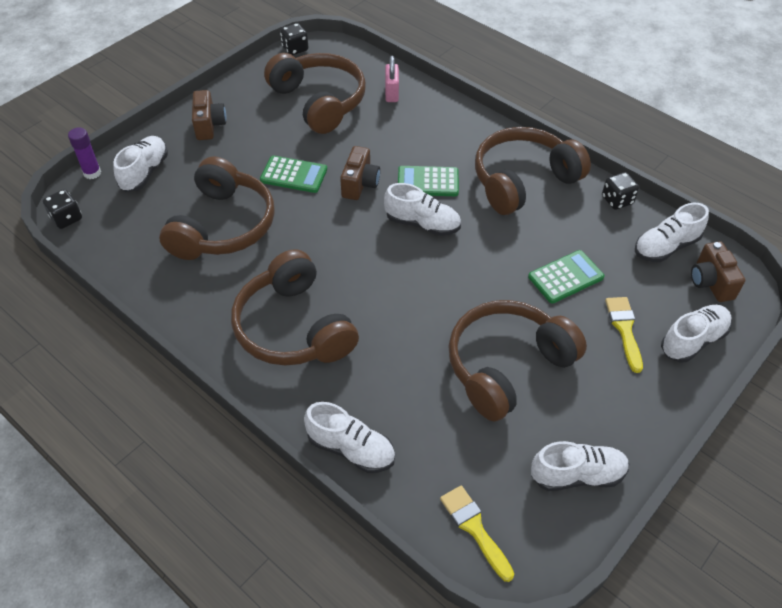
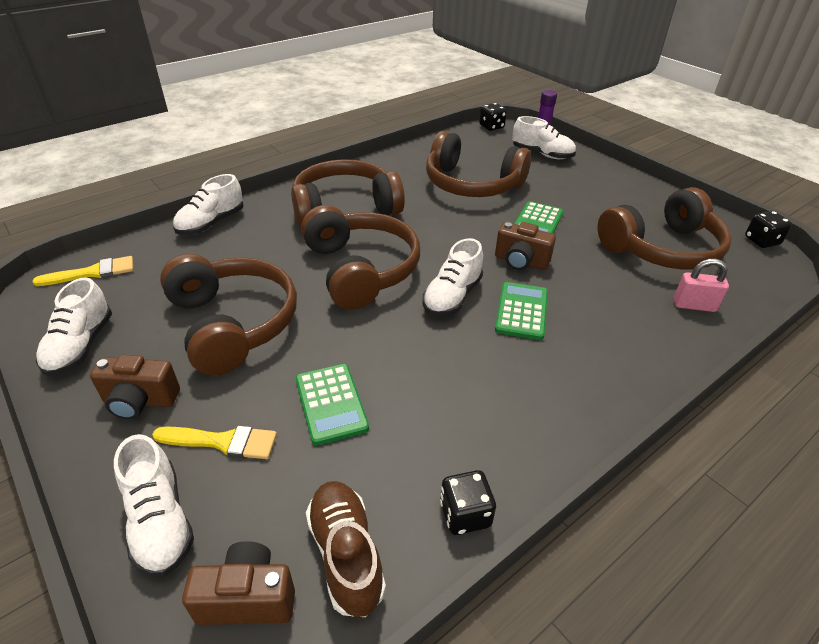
camera: 100 degrees right, 10 degrees down
(209, 125) = (609, 184): brown camera -> brown camera (140, 401)
(523, 181) = (519, 402): brown headphones -> brown headphones (360, 269)
(666, 247) = (346, 554): white shoe -> brown shoe

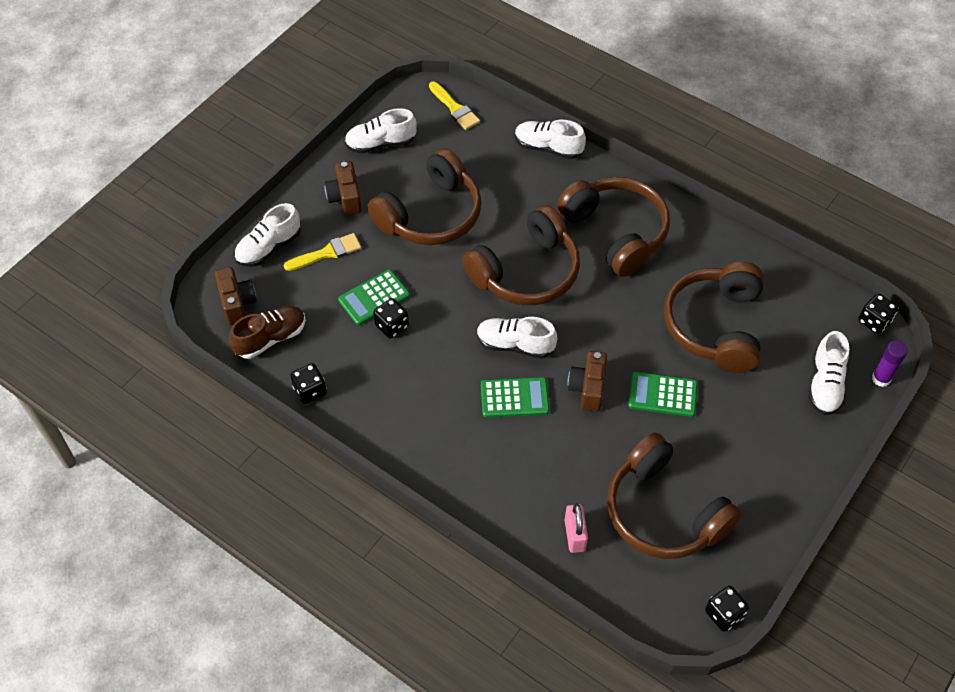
camera: 75 degrees right, 15 degrees up
(223, 442) = (327, 253): yellow brush -> yellow brush turned 105 degrees counterclockwise
(385, 394) = (392, 326): none -> black dice

